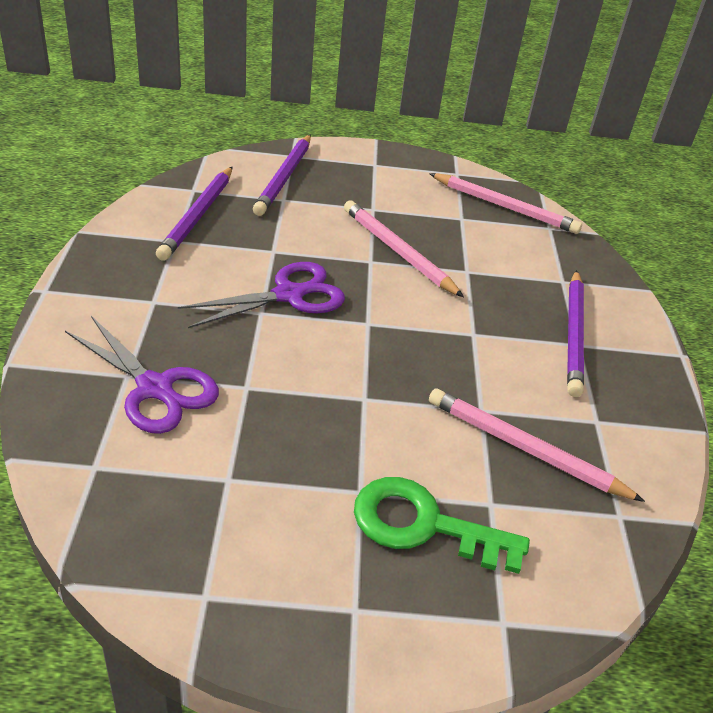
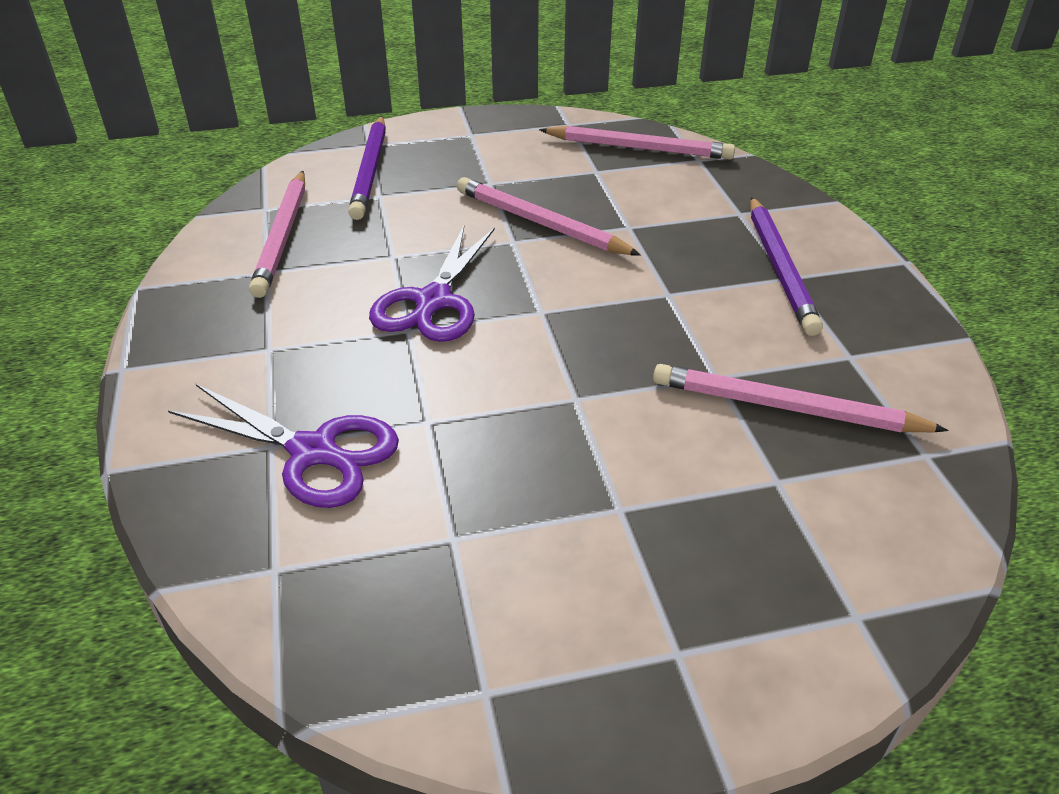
camera: 10 degrees left, 0 degrees up
(198, 216) = (283, 236): purple pencil -> pink pencil
(289, 295) = (433, 301): purple scissors -> purple scissors turned 150 degrees clockwise
(424, 525) = (712, 527): green key -> none

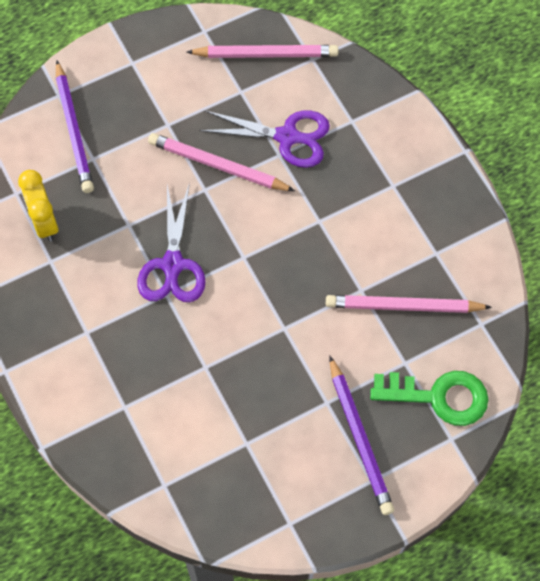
camera: 15 degrees left, 25 degrees up
(283, 236) = (45, 222): pink pencil -> yellow clock
(313, 452) = (150, 406): purple scissors -> purple scissors (287, 137)
(780, 268) = (386, 178): purple pencil -> purple pencil (360, 438)
(837, 542) = (439, 396): none -> green key

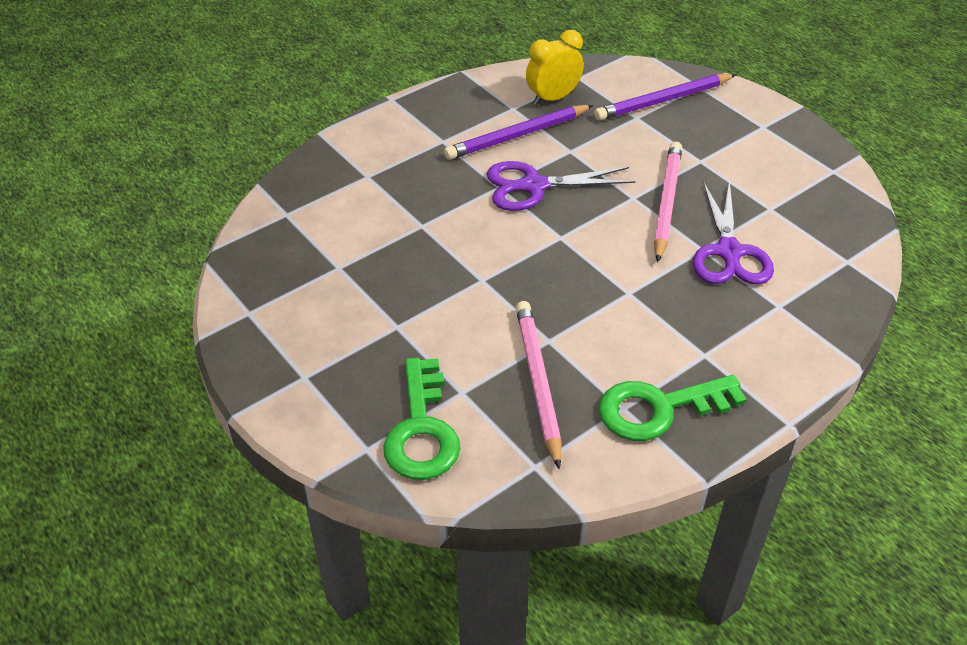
camera: 80 degrees right, 20 degrees down
(266, 54) = (831, 221): pink pencil -> none
(360, 438) = (356, 360): purple pencil -> purple pencil (517, 136)
(441, 230) = (659, 409): none -> green key

